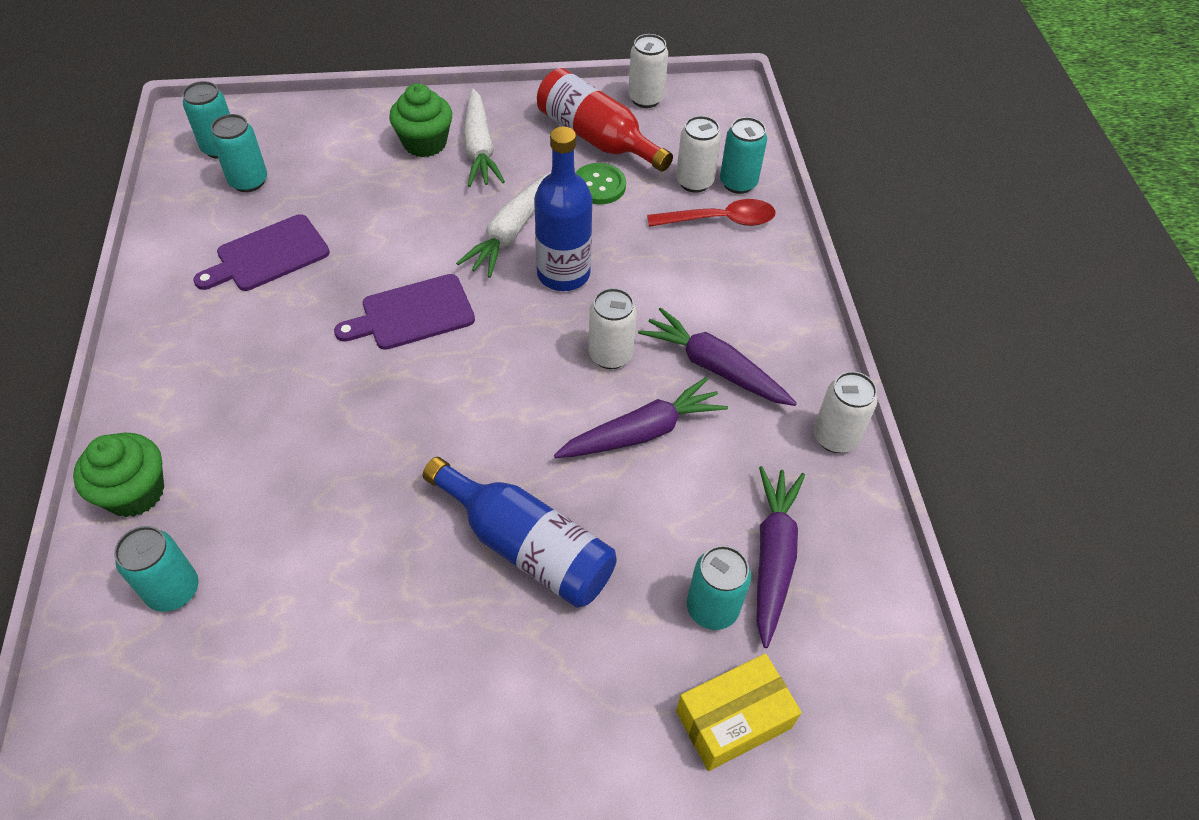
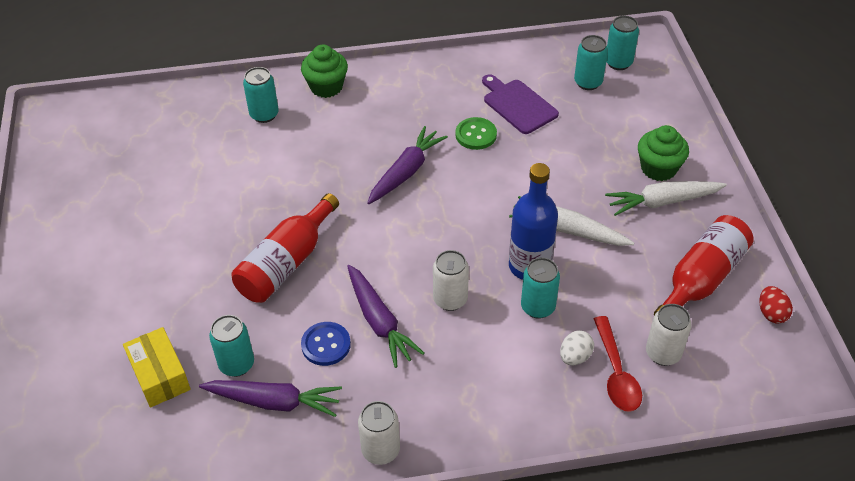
camera: 90 degrees right, 5 degrees down
(412, 313) = (476, 184): purple cutting board -> none
(527, 547) = (286, 263): blue bottle -> red bottle
(599, 185) = (638, 283): green button -> green button (476, 135)
(645, 99) = (771, 313): white can -> red egg
(679, 495) = (326, 345): none -> blue button
(698, 250) = (575, 357): none -> white egg
(714, 367) = (445, 367): purple carrot -> purple carrot (406, 172)
(738, 183) = (671, 388): turquoise can -> turquoise can (537, 307)

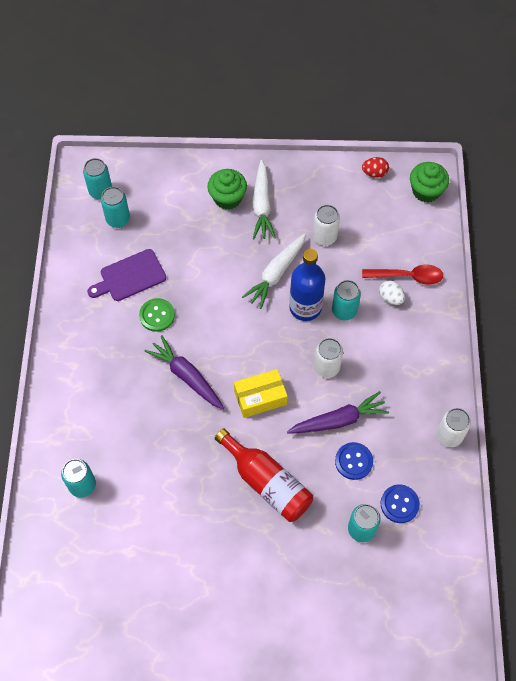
camera: 80 degrees left, 15 degrees up
(160, 375) = (363, 589): yellow box -> yellow box (260, 397)
(274, 402) = (399, 504): purple carrot -> blue button
(326, 87) = (60, 426): green cupcake -> green cupcake (426, 191)
(663, 353) = (396, 245): white can -> white can (324, 237)
(701, 279) = (338, 203): red bottle -> none

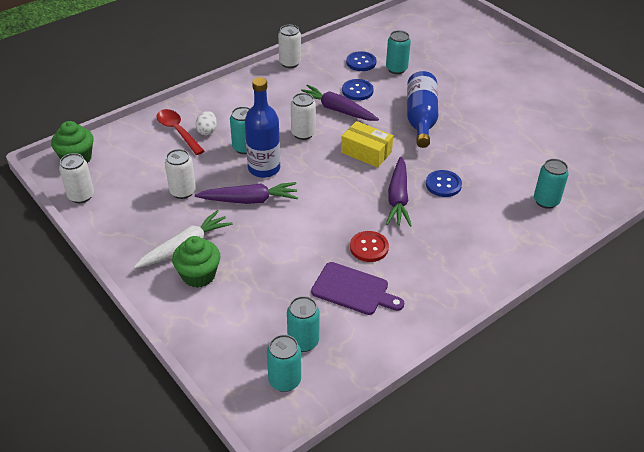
camera: 130 degrees left, 20 degrees down
(157, 315) = (369, 247): green button -> red button
(171, 423) = (443, 185): none -> blue button
(267, 482) = (421, 118): red bottle -> blue bottle
(276, 274) = (249, 200): white carrot -> purple carrot
(374, 173) = (81, 196): red egg -> white can

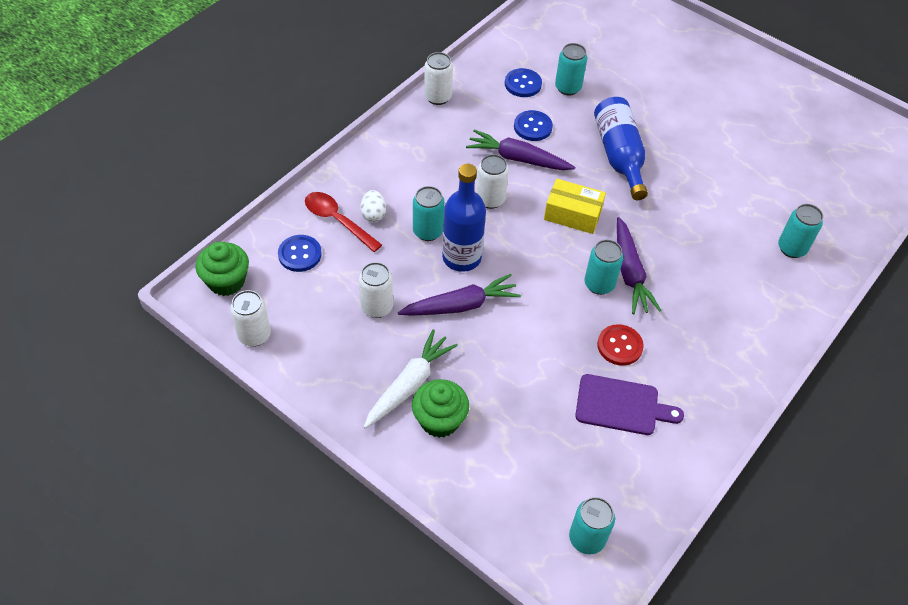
camera: 15 degrees left, 10 degrees up
(303, 342) = (589, 484): turquoise can -> turquoise can (599, 284)
(443, 185) = (674, 245): blue button -> blue button (300, 254)

